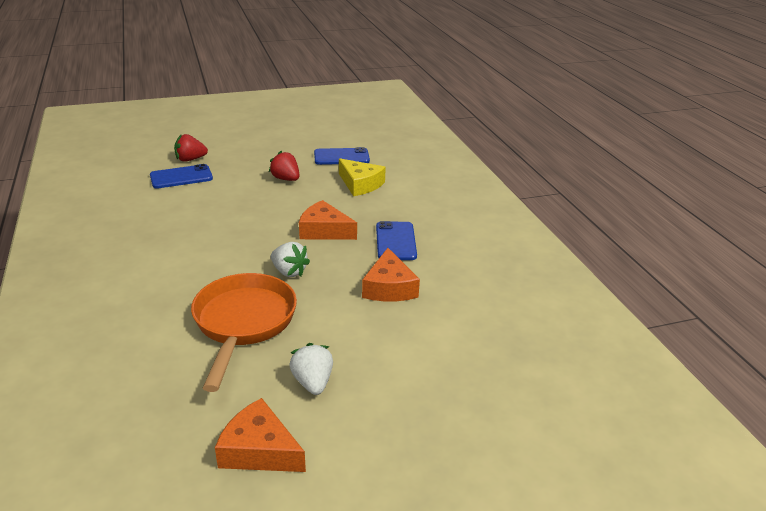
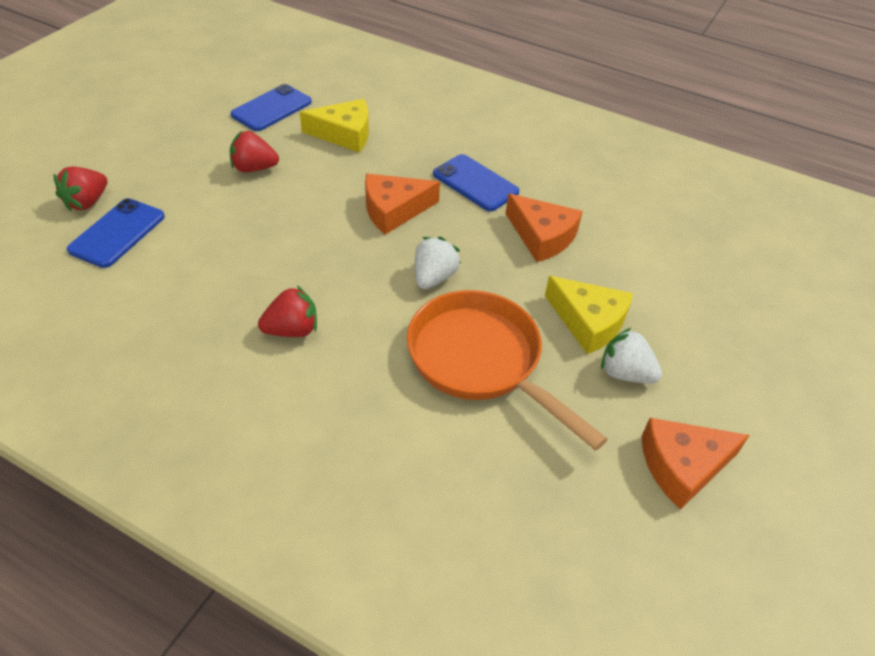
camera: 45 degrees left, 15 degrees up
(182, 254) = (292, 330): none -> red strawberry
(289, 272) = (434, 277): white strawberry -> white strawberry turned 60 degrees counterclockwise
(338, 344) = (588, 322): none -> yellow cheese

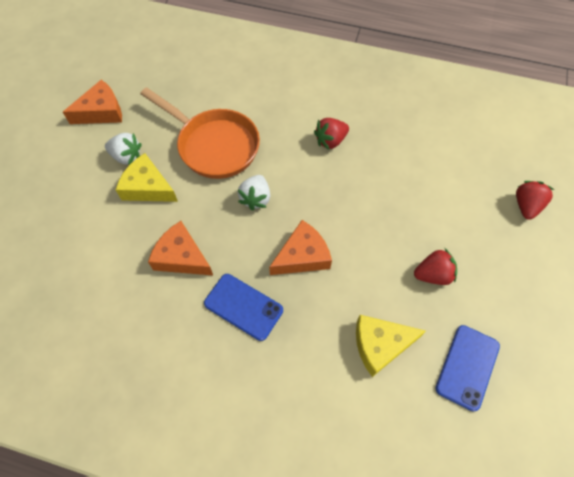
camera: 170 degrees right, 15 degrees up
(117, 233) = (483, 184): blue phone -> none

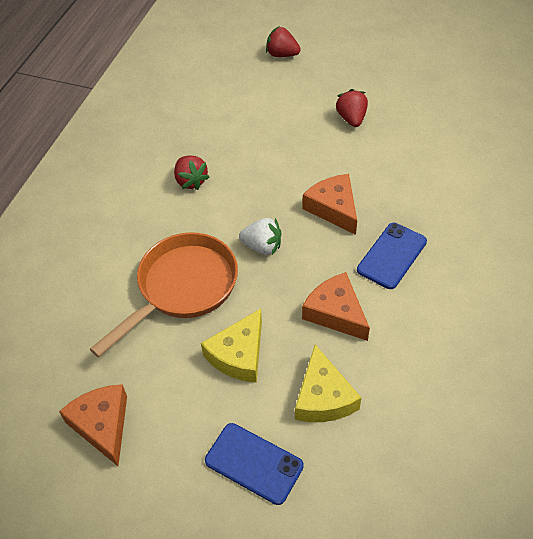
camera: 85 degrees left, 10 degrees down
(126, 156) = (187, 383): white strawberry -> none
(181, 257) = (336, 312): orange cheese -> orange cheese turned 105 degrees clockwise
(380, 345) = (421, 158): yellow cheese -> yellow cheese (323, 397)
(467, 367) = (434, 107): blue phone -> blue phone (254, 463)

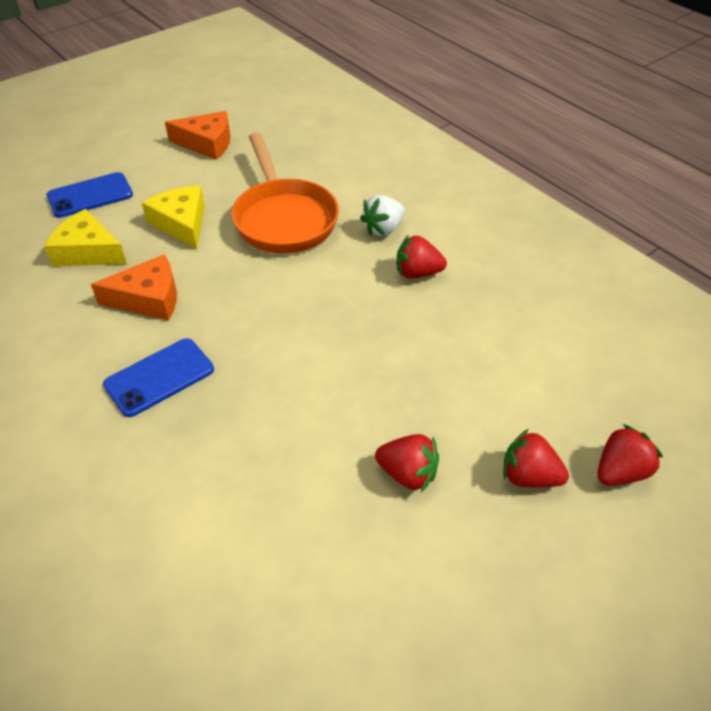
camera: 120 degrees right, 5 degrees down
(262, 246) = (277, 286): white strawberry -> white strawberry (383, 229)
(313, 80) = (529, 476): none -> red strawberry
(333, 208) = (271, 365): orange cheese -> none
(392, 256) = (159, 377): blue phone -> blue phone turned 75 degrees clockwise

